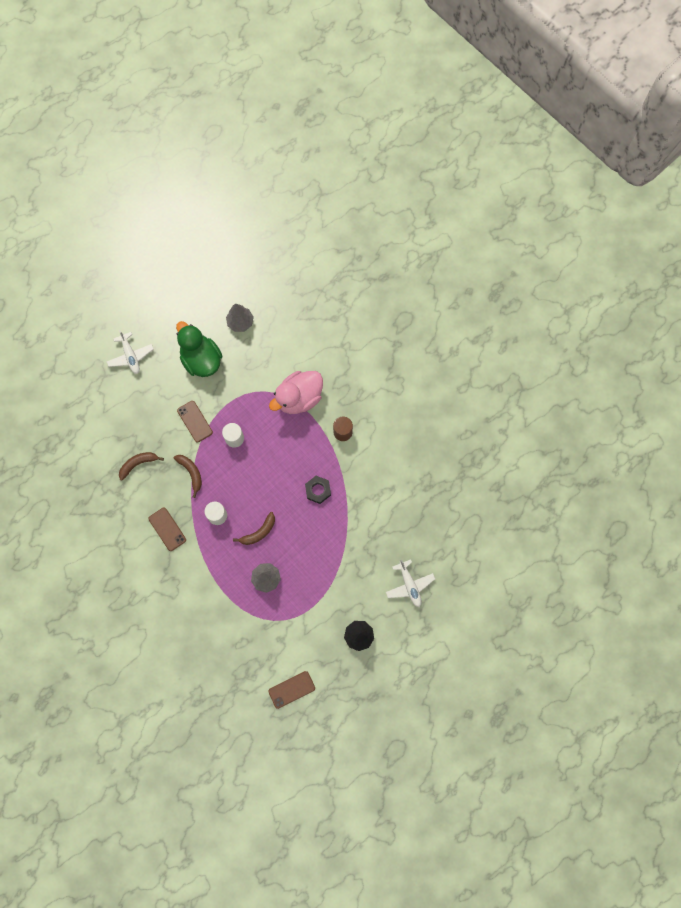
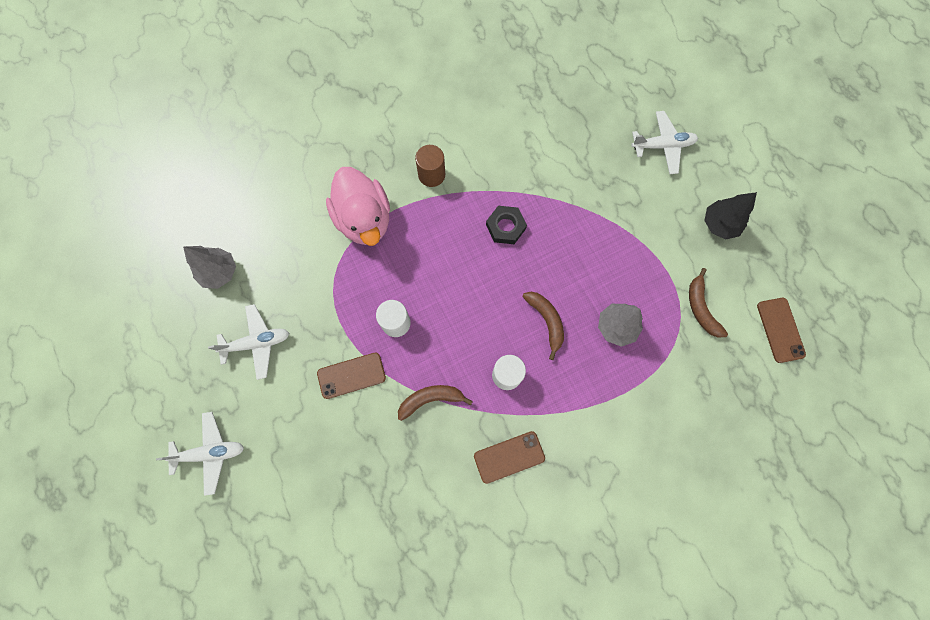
camera: 75 degrees left, 0 degrees up
(138, 464) = (393, 480): brown banana -> brown banana (701, 308)
(201, 360) = (257, 343): green duck -> white plane

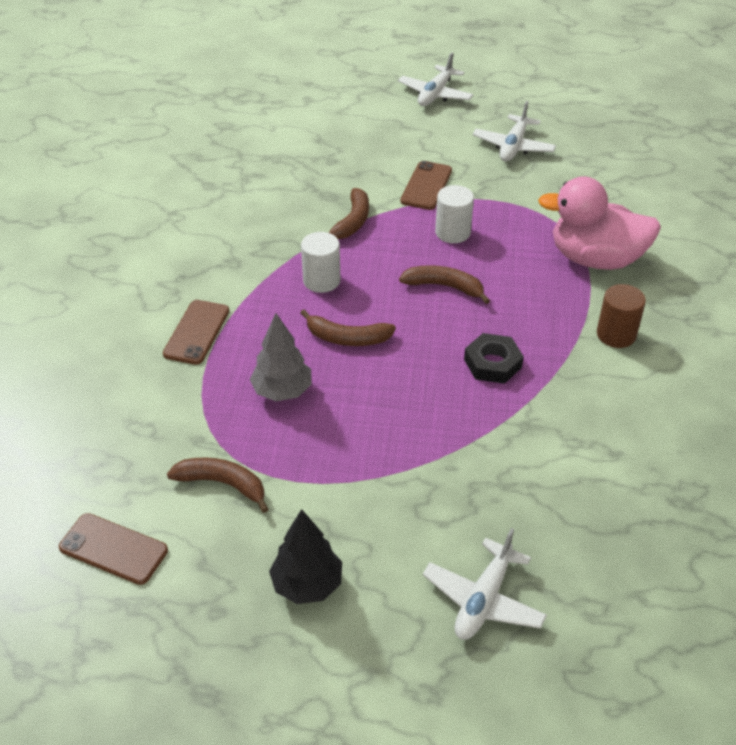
camera: 125 degrees right, 30 degrees down
(220, 272) = (609, 150): grey tree -> none
(457, 293) = (445, 287): none -> brown banana
(509, 457) = (244, 245): brown phone -> brown phone (196, 332)

